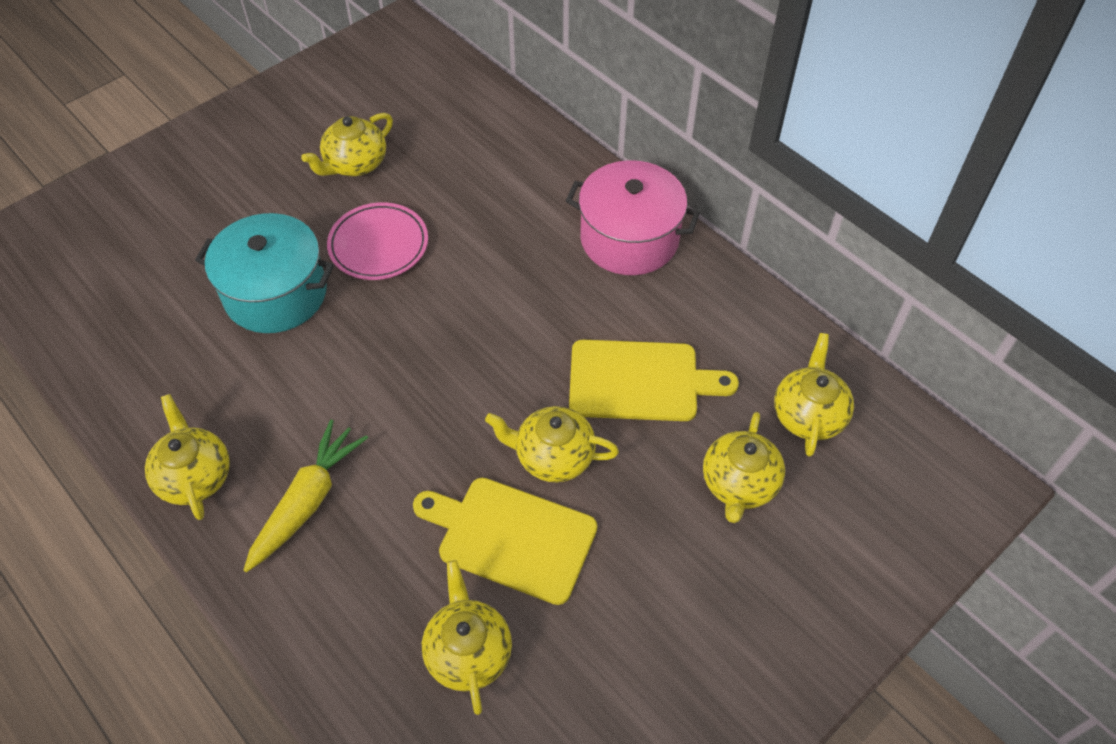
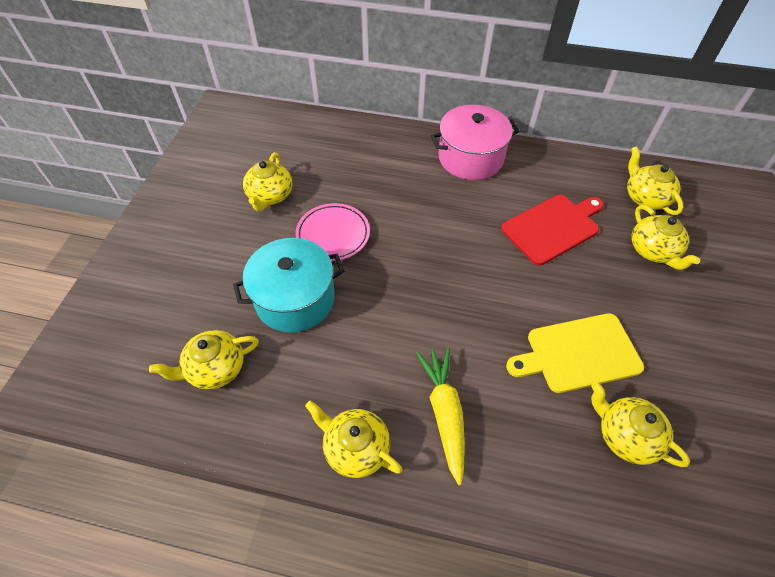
camera: 35 degrees left, 0 degrees up
(553, 456) = (552, 294): yellow teapot -> yellow teapot (215, 368)
(640, 381) = (552, 227): yellow cutting board -> red cutting board

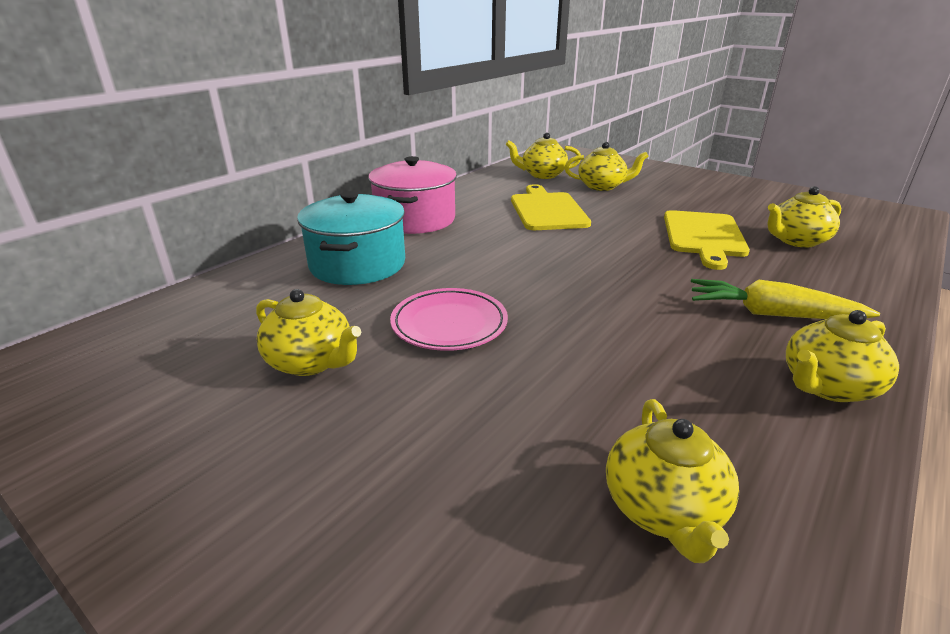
camera: 65 degrees left, 25 degrees down
(295, 299) = (549, 383): turquoise pot -> turquoise pot (357, 264)
(552, 227) = (547, 210): red cutting board -> yellow cutting board

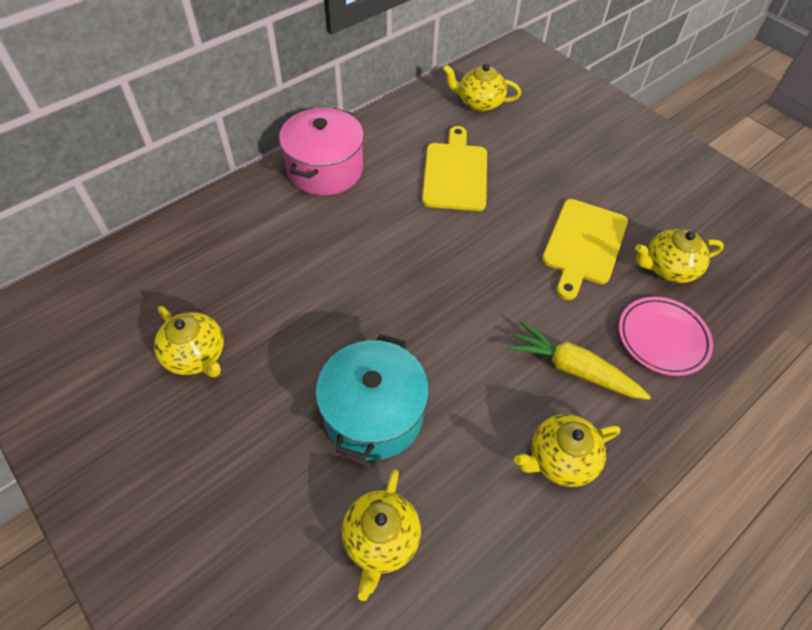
camera: 10 degrees right, 25 degrees up
(357, 264) = (257, 235): turquoise pot -> turquoise pot (373, 414)
(449, 324) = (308, 331): pink plate -> pink plate (662, 338)
(602, 186) = (530, 136): yellow teapot -> none

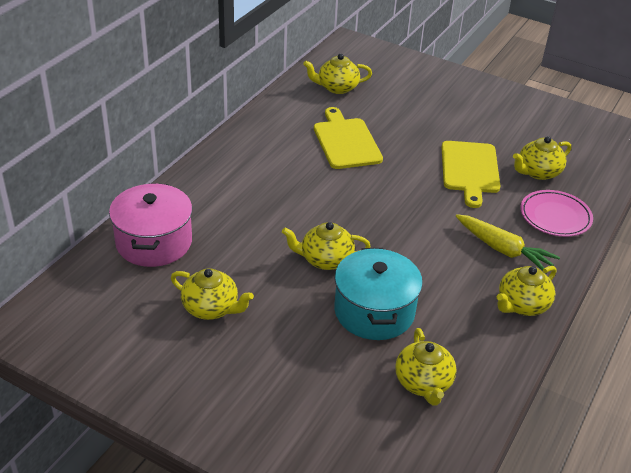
camera: 20 degrees left, 15 degrees down
(325, 169) = (237, 159): pink pot -> pink pot (154, 242)
(353, 325) = (325, 260): none -> yellow teapot
(573, 369) = (503, 250): yellow carrot -> yellow carrot turned 150 degrees counterclockwise

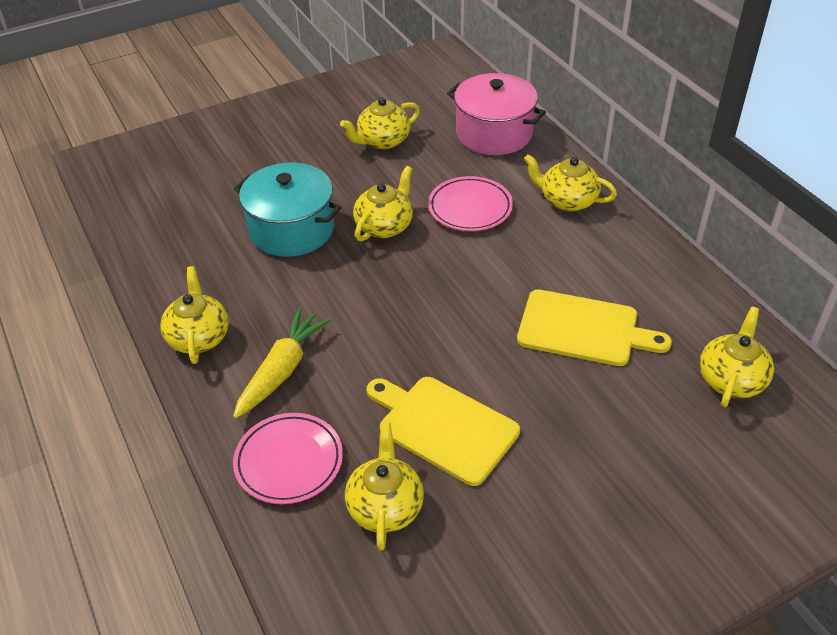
camera: 125 degrees right, 5 degrees up
(267, 223) = (470, 208): none -> pink plate
(423, 383) = (190, 223): yellow teapot -> yellow teapot (567, 200)
(503, 250) = (282, 370): yellow carrot -> yellow carrot turned 135 degrees clockwise

